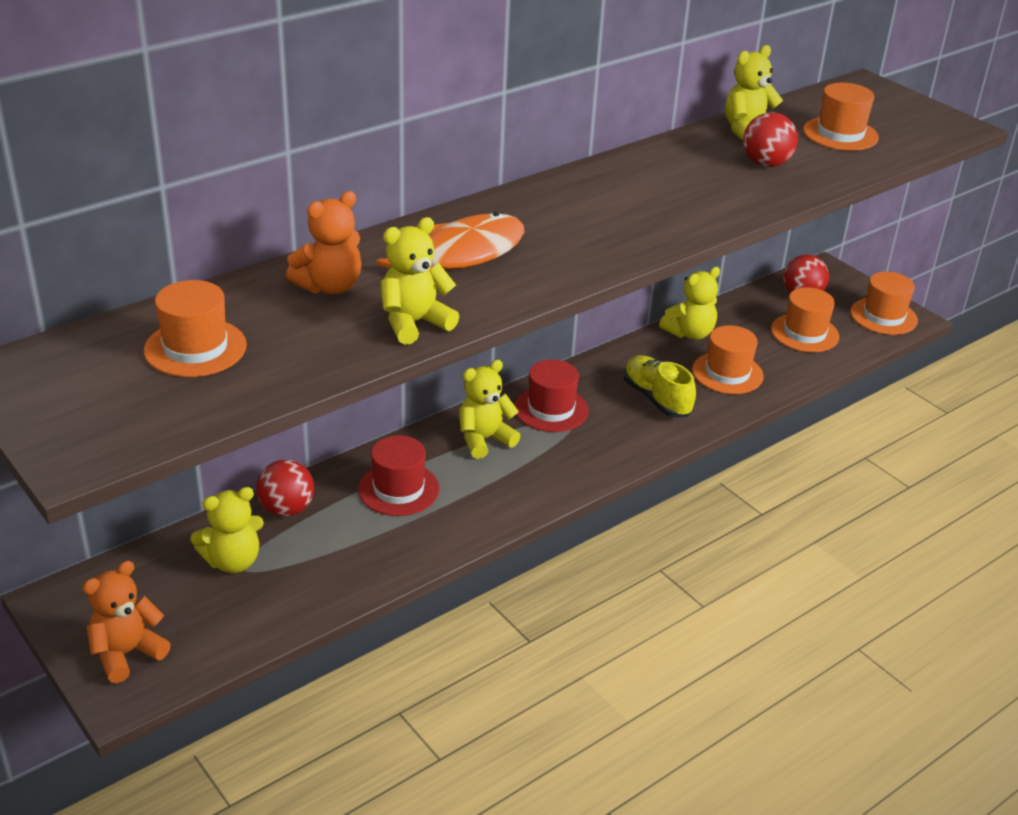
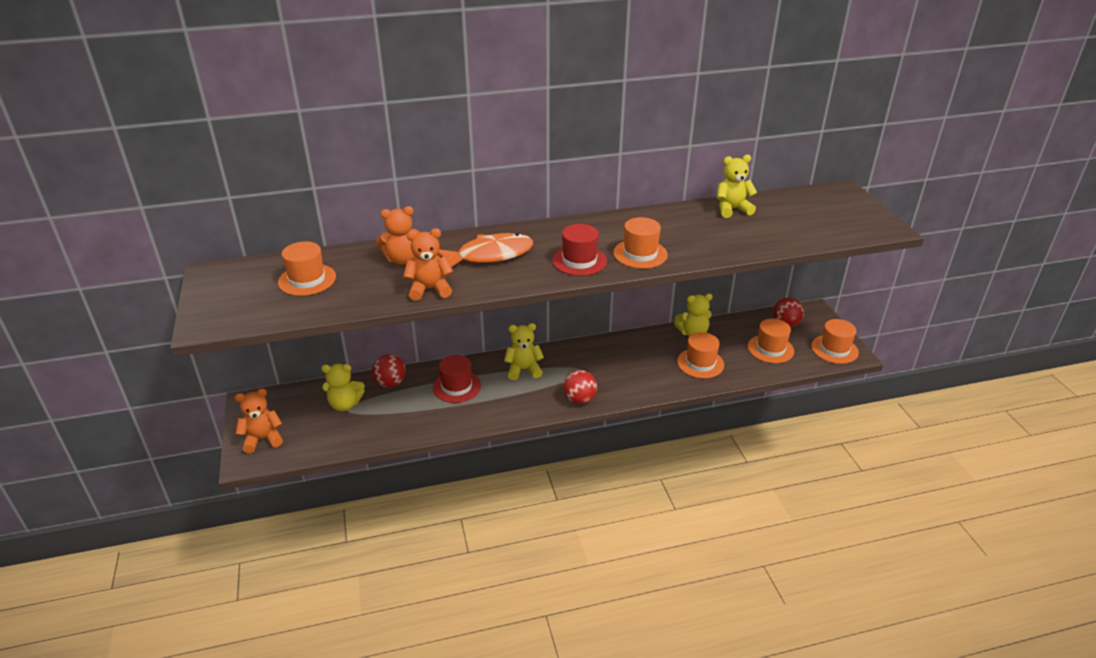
camera: 25 degrees right, 0 degrees up
(414, 323) = (429, 289): yellow teddy bear -> orange teddy bear
(551, 409) = (574, 361): red hat -> red hat (579, 261)
(656, 399) = (643, 369): yellow shoe -> none
(766, 164) = (726, 232): red ball -> red ball (579, 399)
(840, 134) = (795, 220): orange hat -> orange hat (640, 254)

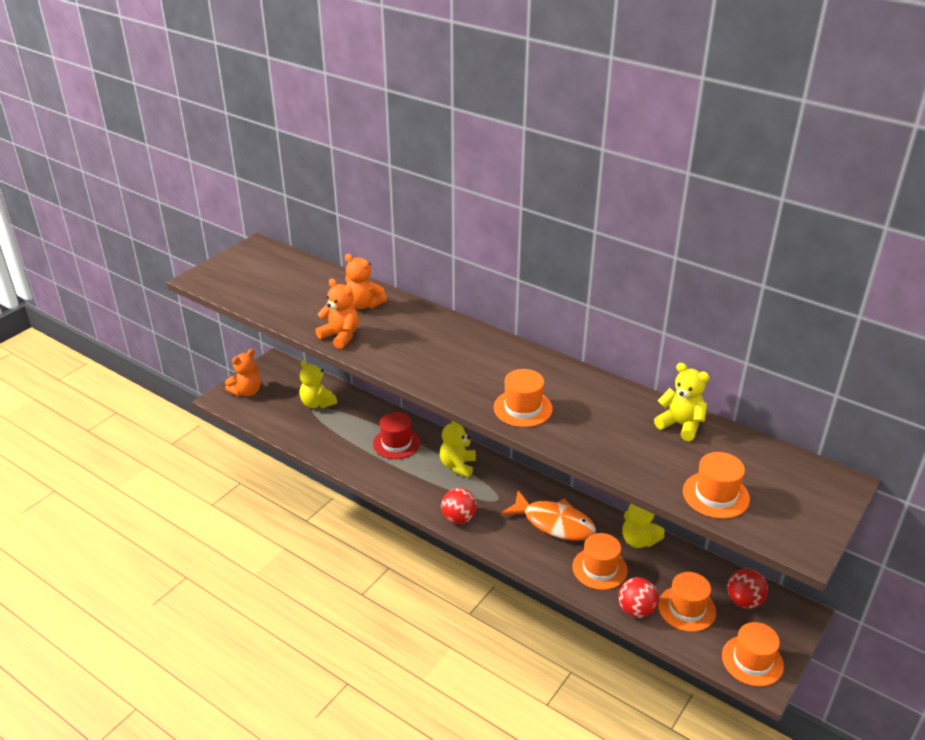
camera: 50 degrees right, 0 degrees up
(263, 439) = (247, 391): orange teddy bear -> orange teddy bear turned 105 degrees clockwise
(307, 280) = (291, 283): orange hat -> orange hat (716, 495)
(390, 383) = (363, 409): red ball -> red ball (636, 610)
(490, 255) = (419, 337): orange fish -> orange fish (554, 523)
(523, 370) = (458, 466): yellow teddy bear -> yellow teddy bear turned 120 degrees counterclockwise
(579, 261) = (469, 382): red hat -> none

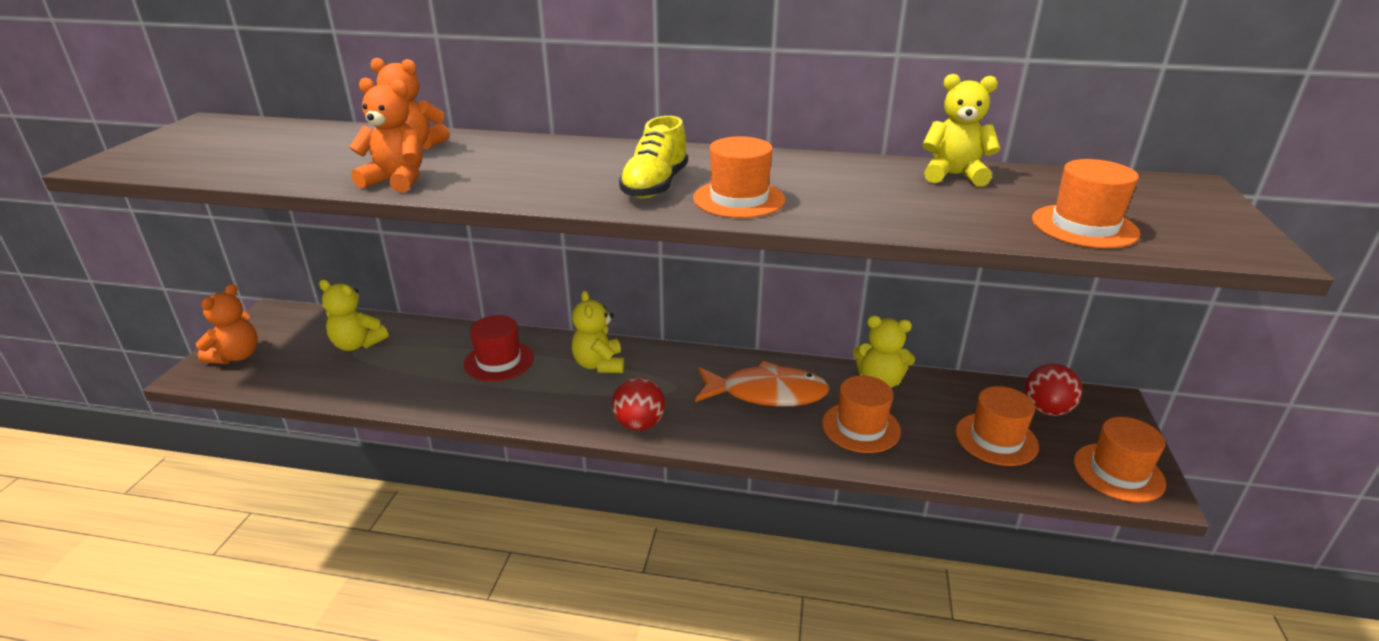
camera: 25 degrees left, 5 degrees down
(482, 382) = (655, 186): none -> yellow shoe
(636, 610) = (942, 461): red ball -> none

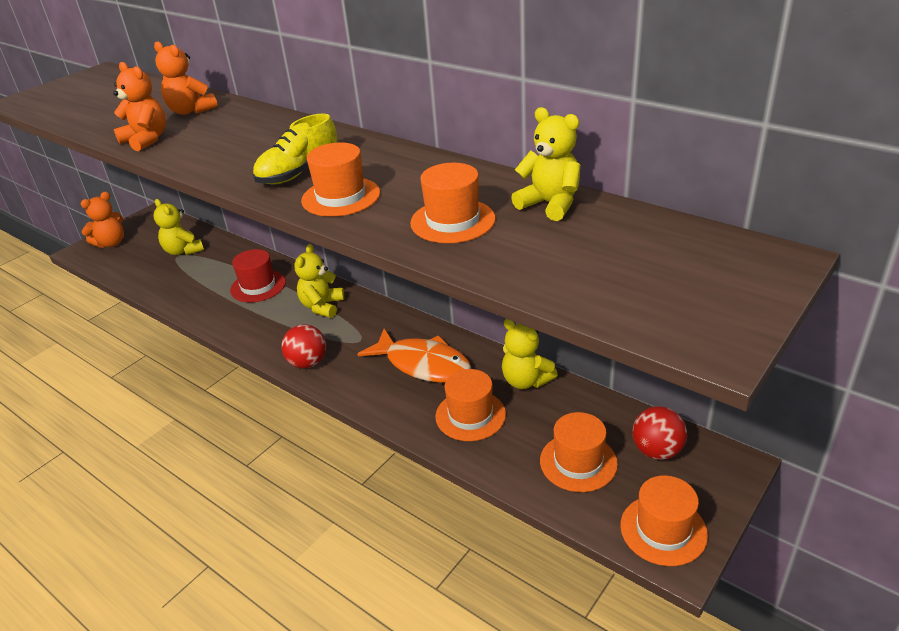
camera: 30 degrees right, 5 degrees up
(1084, 226) = (585, 282): orange hat -> orange hat (452, 221)

